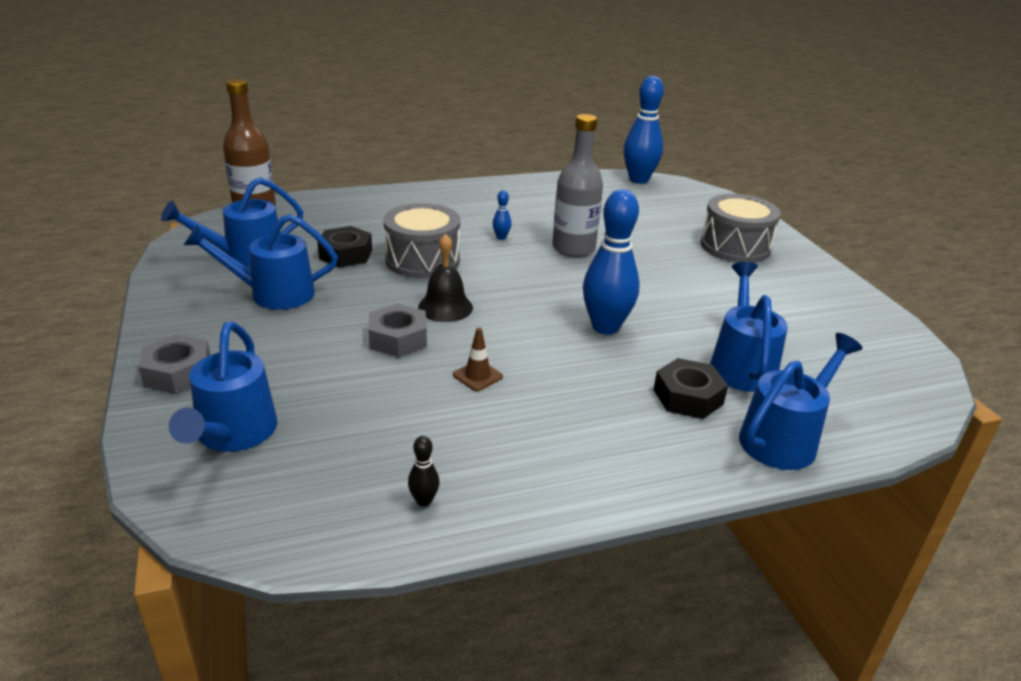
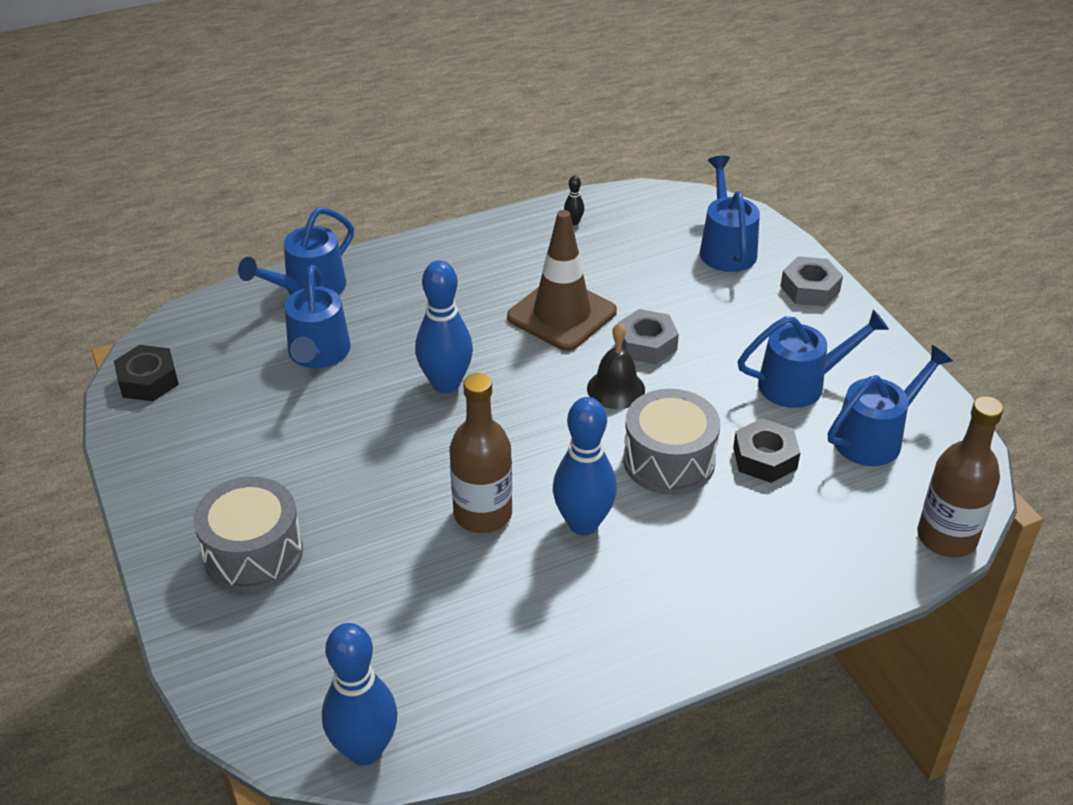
camera: 175 degrees right, 10 degrees up
(477, 376) = (562, 314): brown traffic cone -> brown traffic cone, size x2.50
(501, 237) = (583, 523): blue bowling pin -> blue bowling pin, size x2.41
(573, 248) = (483, 514): grey bottle -> brown bottle
(688, 397) = (378, 315): black nut -> black nut (148, 380)

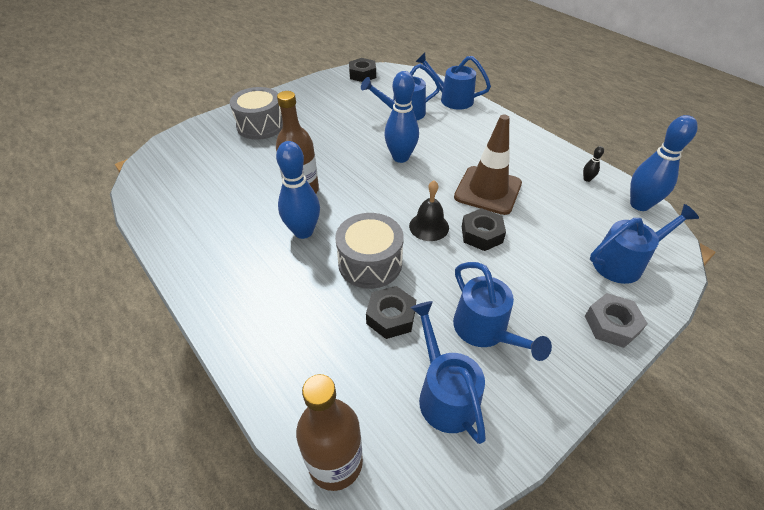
camera: 75 degrees right, 5 degrees up
(365, 749) = (142, 183): blue bowling pin -> blue bowling pin (639, 205)
(646, 344) = (481, 234): grey nut -> black nut
(875, 436) = (444, 393): blue watering can -> blue watering can turned 150 degrees counterclockwise

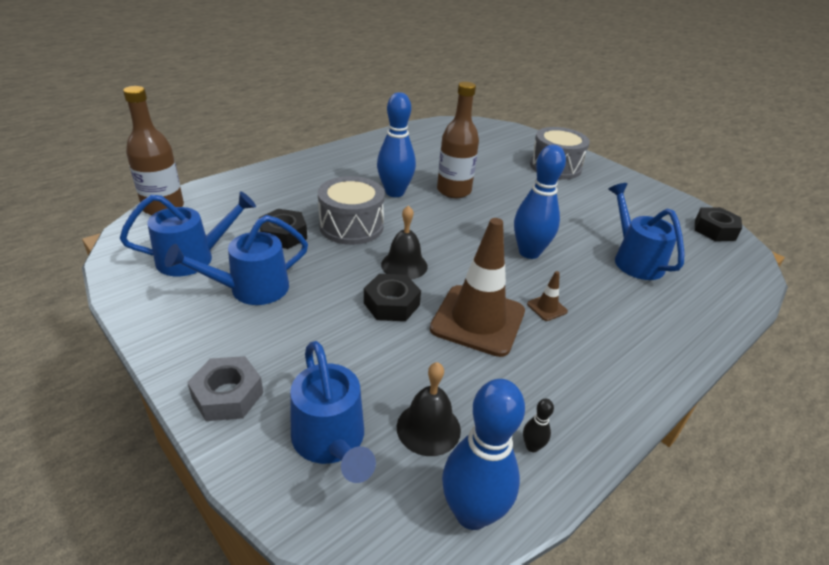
camera: 85 degrees right, 10 degrees down
(451, 99) = (703, 309): blue watering can -> none
(466, 158) = (547, 308): none -> brown traffic cone
(593, 218) = (428, 428): none -> black bell

